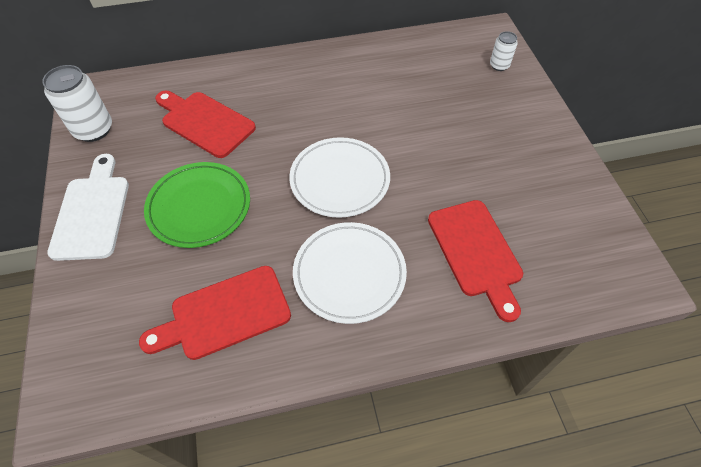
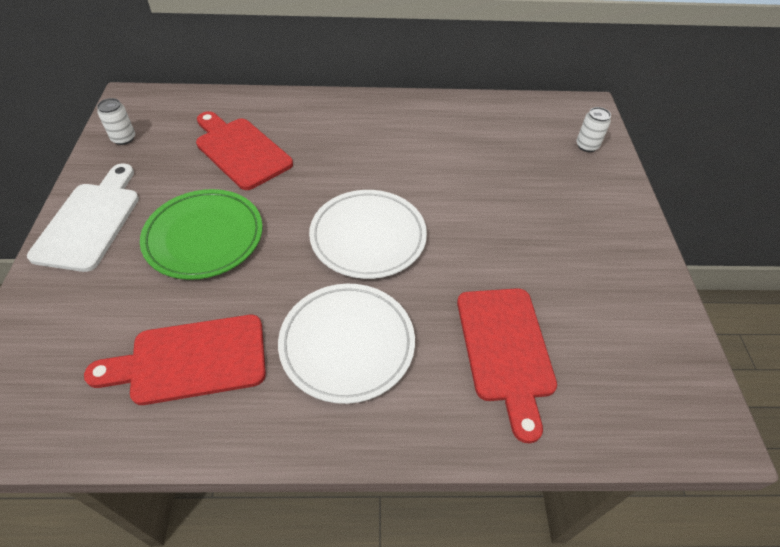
camera: 10 degrees right, 5 degrees down
(94, 130) = (123, 138): white can -> white can, size x0.56

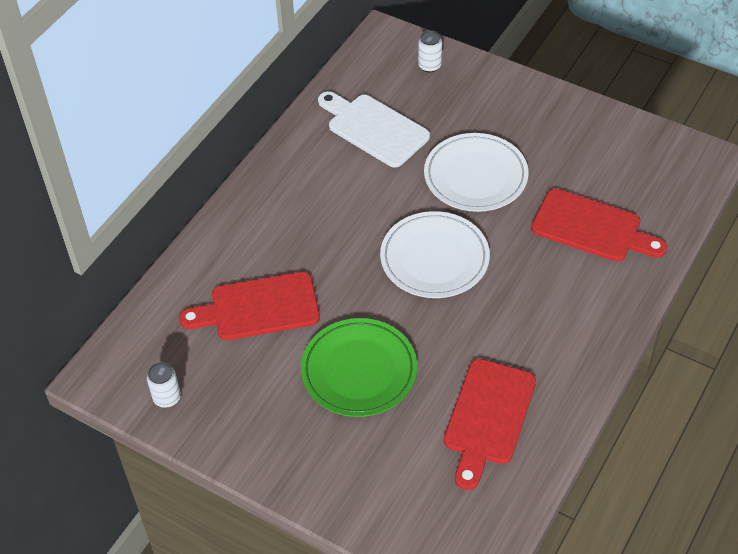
camera: 55 degrees left, 0 degrees up
(90, 221) = (279, 452): white cutting board -> white cutting board (374, 129)
(347, 344) = (532, 316): white plate -> white plate (475, 176)

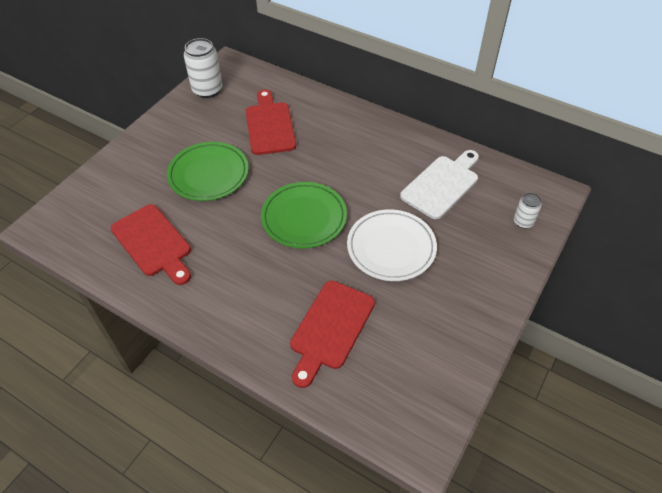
camera: 90 degrees right, 0 degrees up
(167, 398) = (207, 90): white can -> white can, size x1.80
(434, 258) = (304, 218): white plate -> green plate
(488, 417) = (153, 243): red cutting board -> red cutting board turned 150 degrees counterclockwise

